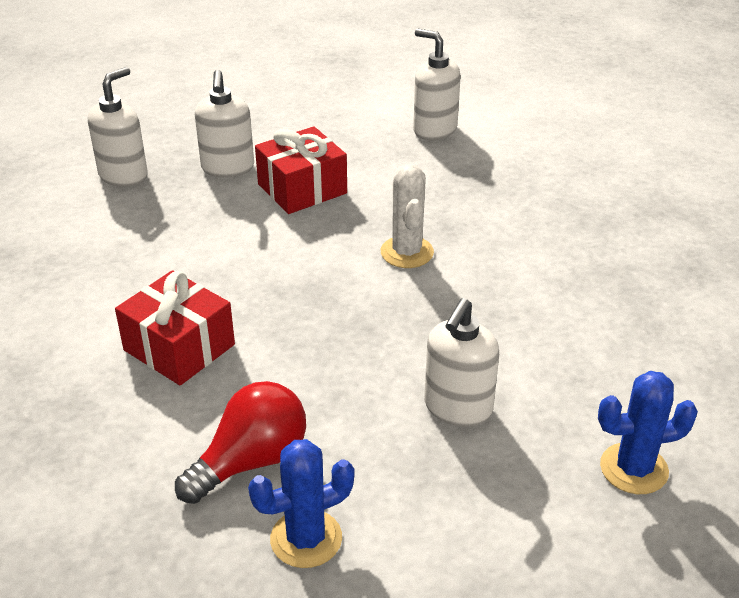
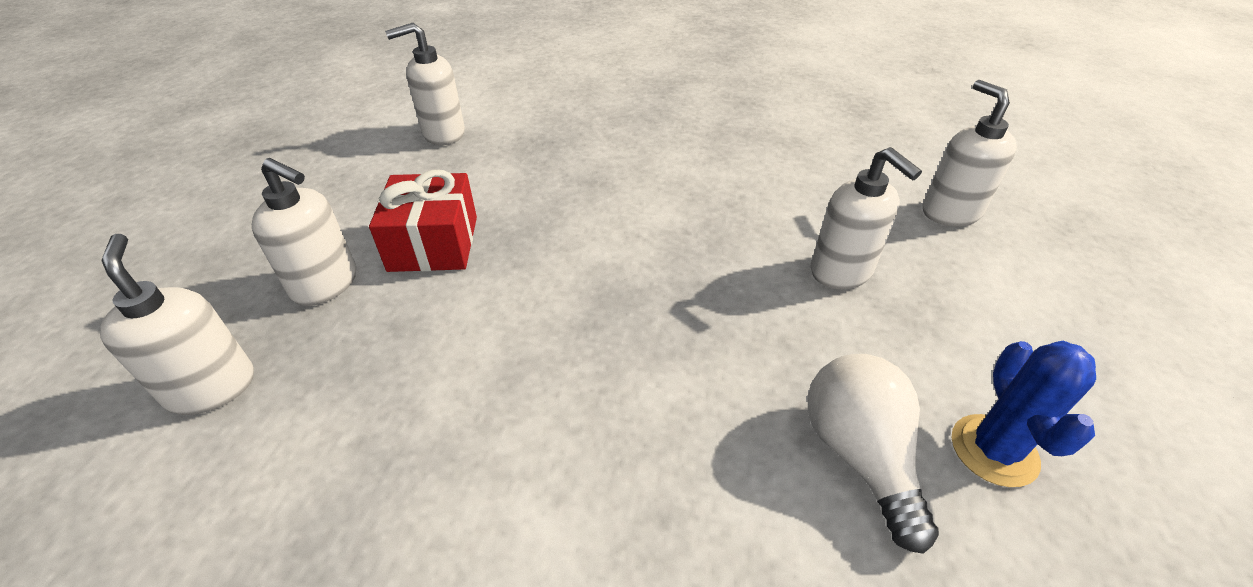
camera: 60 degrees left, 5 degrees up
(179, 347) = (622, 453): red gift -> none
(251, 461) = (859, 455): red light bulb -> white light bulb
(407, 252) = (605, 217): white cactus -> none
(634, 469) = (950, 212): blue cactus -> white soap dispenser

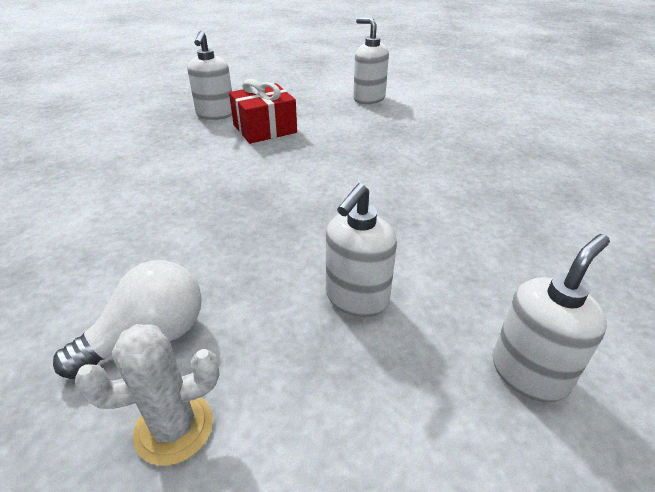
camera: 65 degrees right, 5 degrees down
(212, 387) = (140, 116): white soap dispenser -> none
(994, 450) = (174, 428): blue cactus -> white cactus

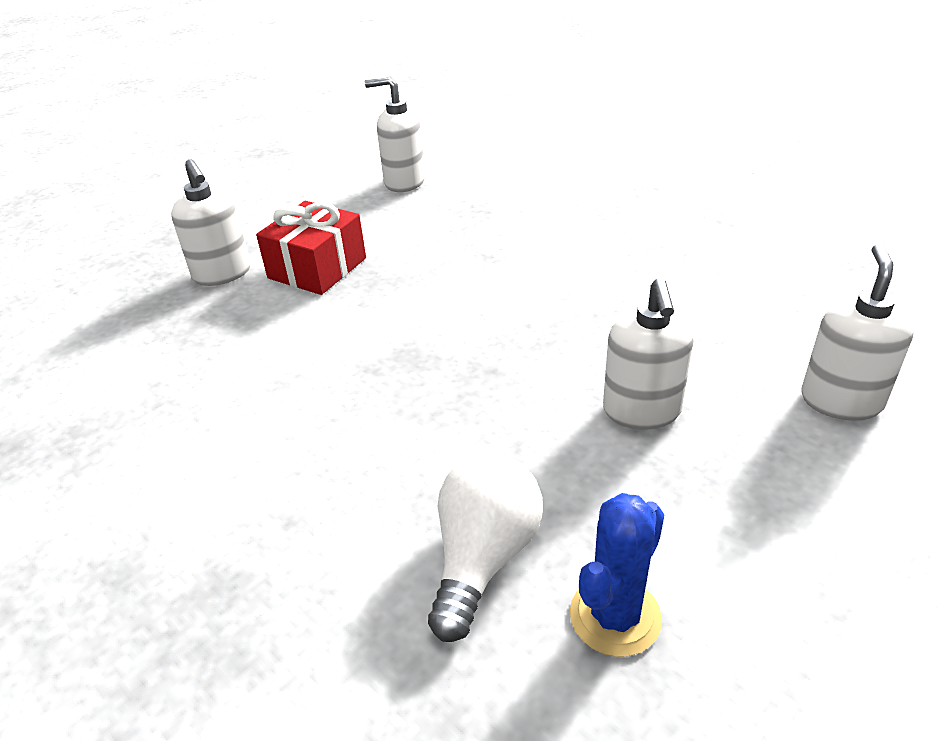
camera: 30 degrees left, 0 degrees up
(174, 428) = (615, 616): white cactus -> blue cactus

